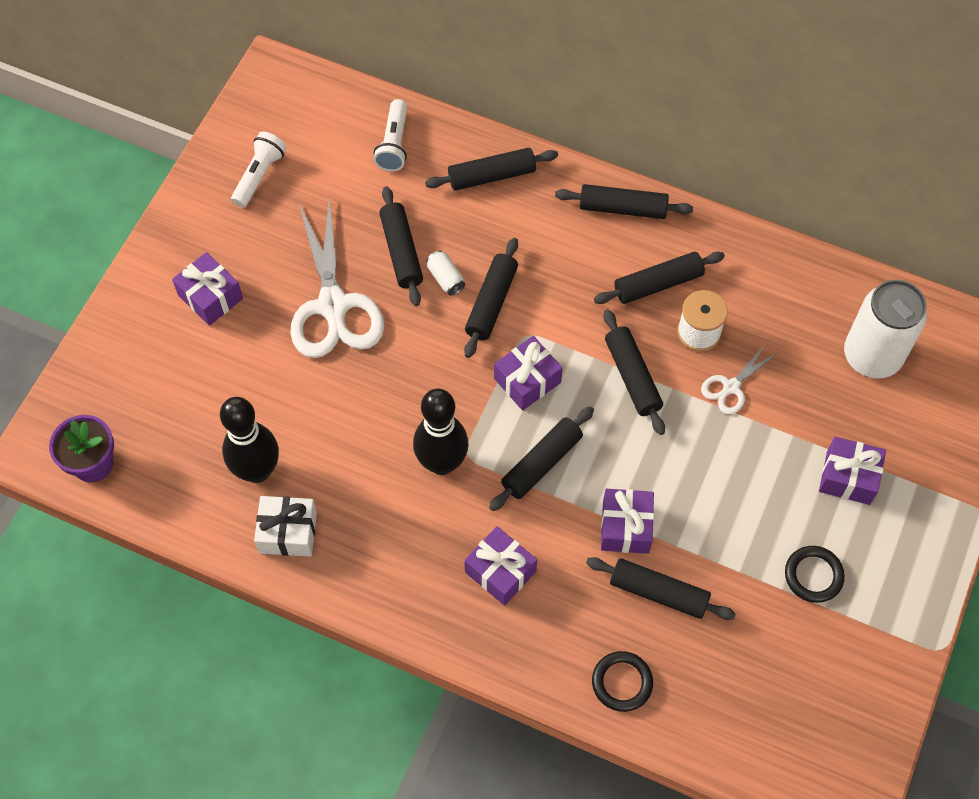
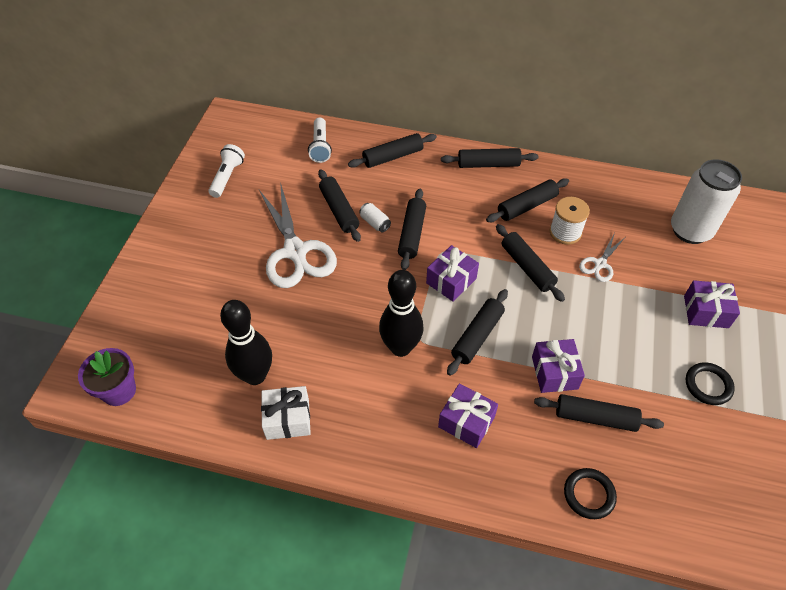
camera: 10 degrees left, 10 degrees down
(210, 297) = (201, 258): purple gift -> none

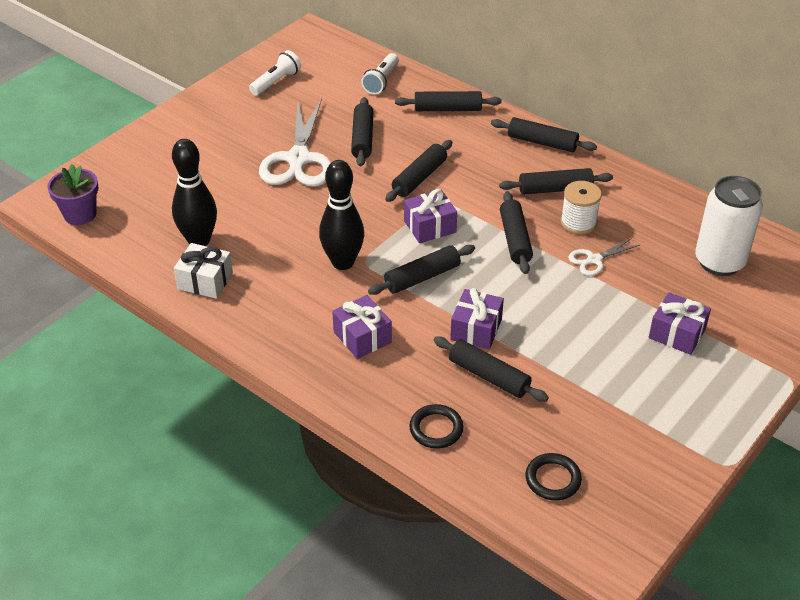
camera: 25 degrees right, 10 degrees down
(375, 223) = (389, 158): white can -> none
(708, 385) = (627, 391): black ring -> black ring (553, 479)

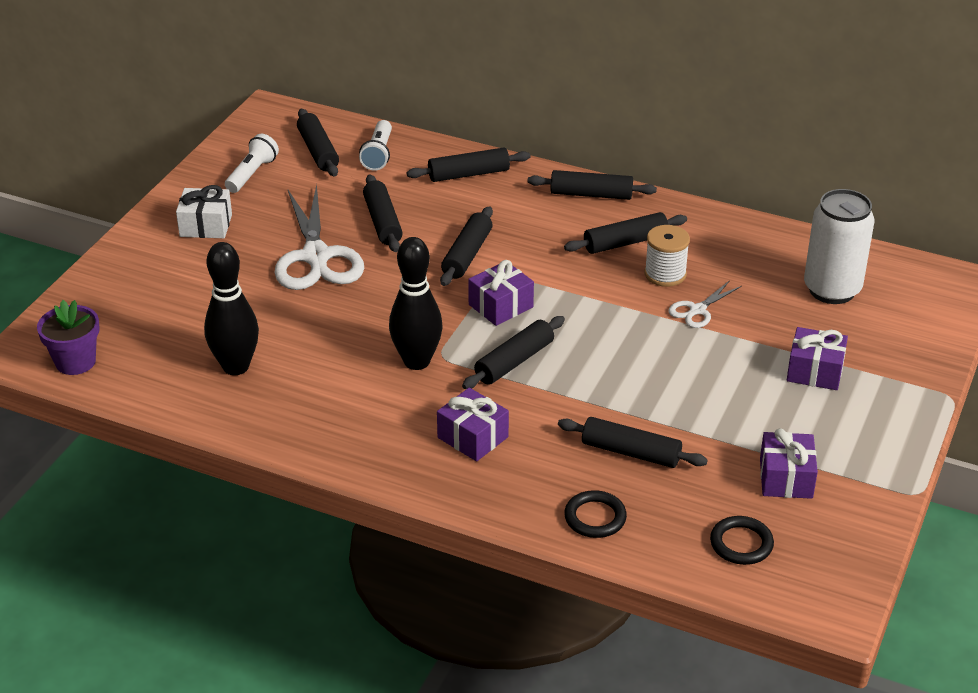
camera: 15 degrees left, 5 degrees down
(205, 281) = (263, 410): white gift -> white gift (206, 225)
(476, 329) = (597, 406): purple gift -> purple gift (786, 478)
(515, 239) = (602, 303): black rolling pin -> black rolling pin (318, 151)

